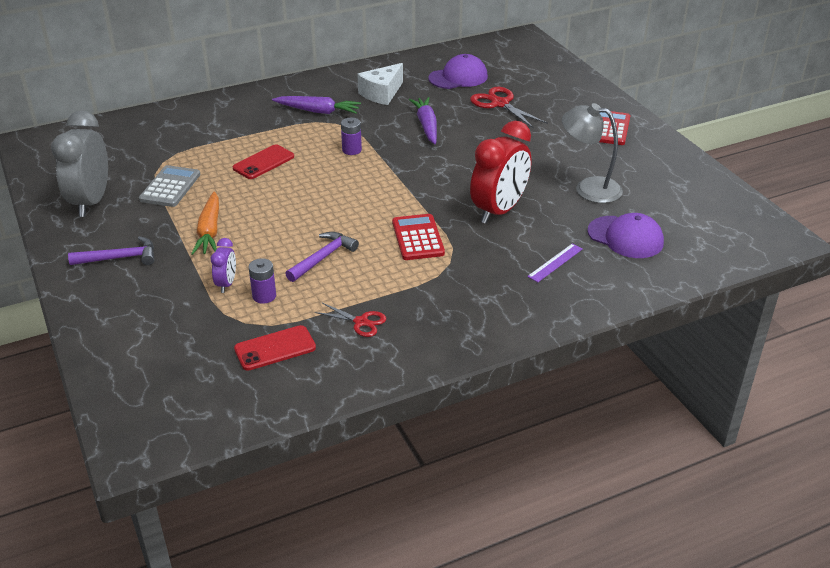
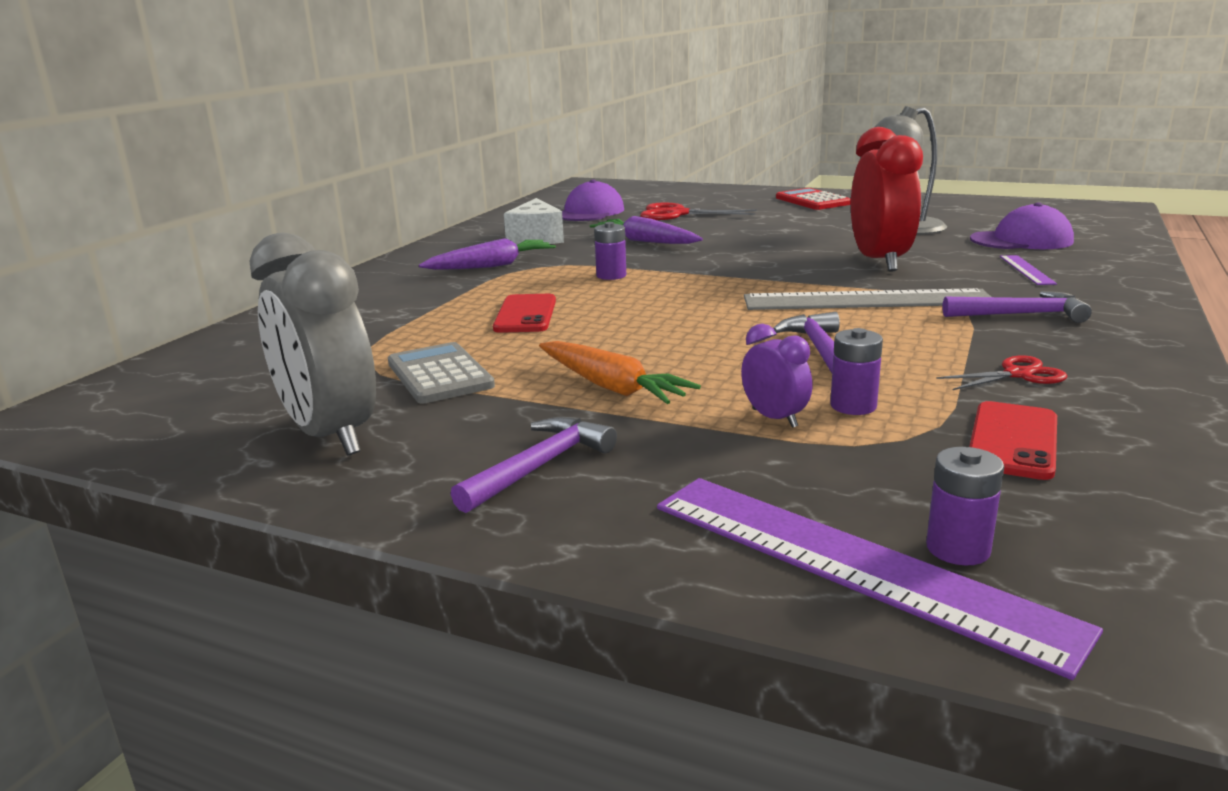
camera: 40 degrees left, 15 degrees down
(124, 354) = (852, 563): none -> purple ruler
(160, 371) = (958, 549): none -> purple battery
(417, 238) = (866, 300): red calculator -> grey ruler
(460, 291) = (1021, 314): none -> purple hammer

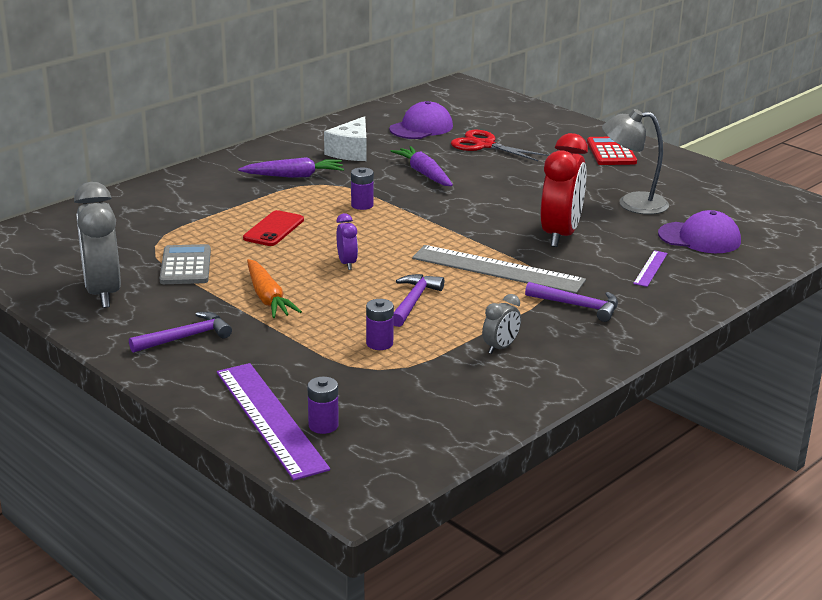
camera: 20 degrees right, 5 degrees up
(774, 418) = (329, 340): purple clock -> purple clock (347, 263)
(1013, 441) = (431, 385): red phone -> none
(1018, 374) = (500, 347): red scissors -> grey clock

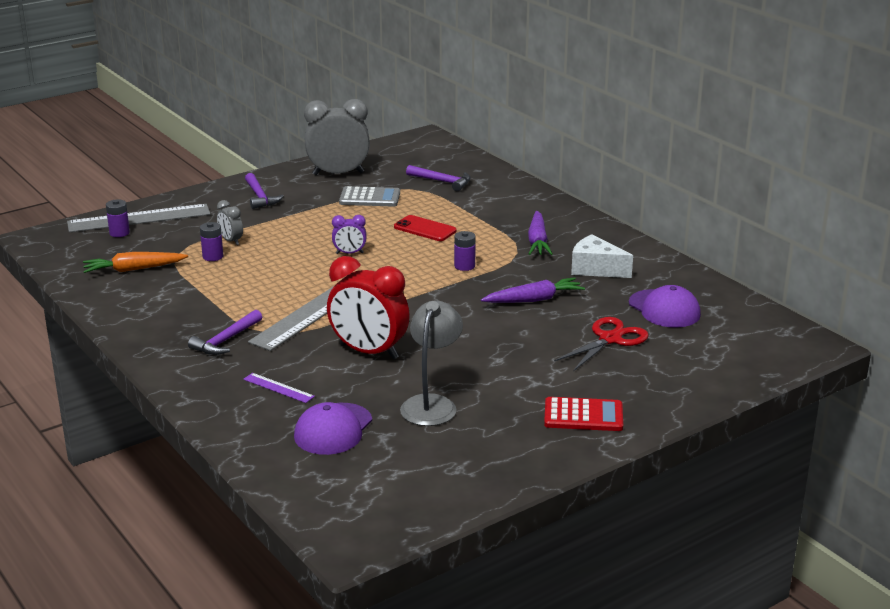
camera: 100 degrees right, 0 degrees up
(268, 298) = (304, 223): orange carrot -> orange carrot (133, 269)
(270, 419) = (139, 218): purple ruler -> grey ruler
(413, 301) = (271, 274): purple hammer -> purple hammer (442, 181)
(500, 347) = (178, 300): grey clock -> grey clock (231, 241)

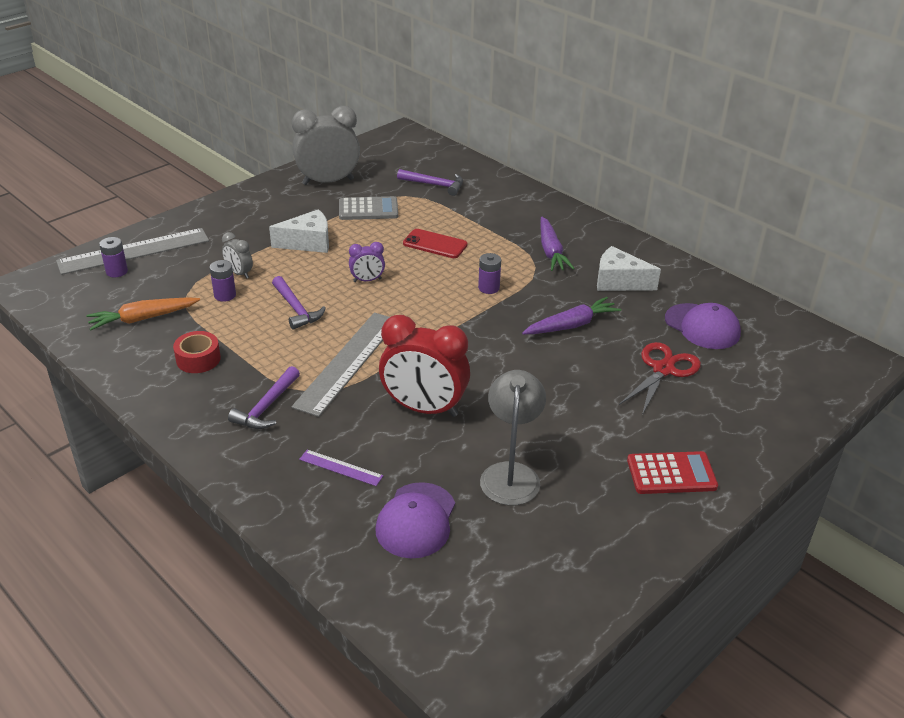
camera: 10 degrees left, 10 degrees up
(175, 302) = (198, 359): none -> red tape
(260, 197) = (255, 215): purple hammer -> purple hammer (296, 309)
(303, 221) = (308, 243): none -> white cheese

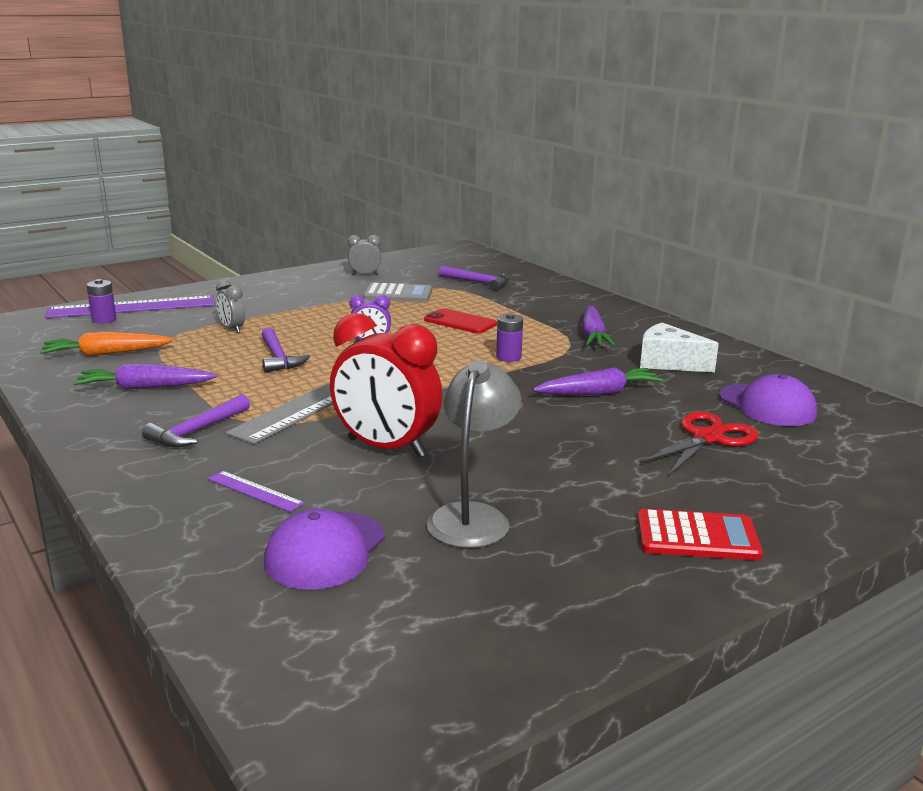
camera: 10 degrees right, 15 degrees down
(134, 251) = (132, 307): grey ruler -> purple ruler
(198, 359) = (144, 387): red tape -> purple carrot
(225, 295) = (206, 343): purple battery -> none
(308, 243) = (320, 313): white cheese -> none
(328, 181) = (365, 274): grey clock -> grey clock, size x0.47

